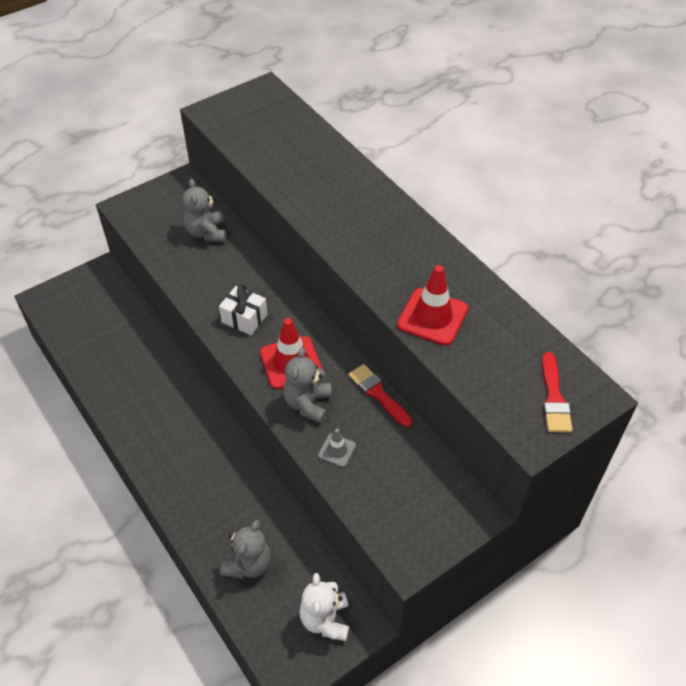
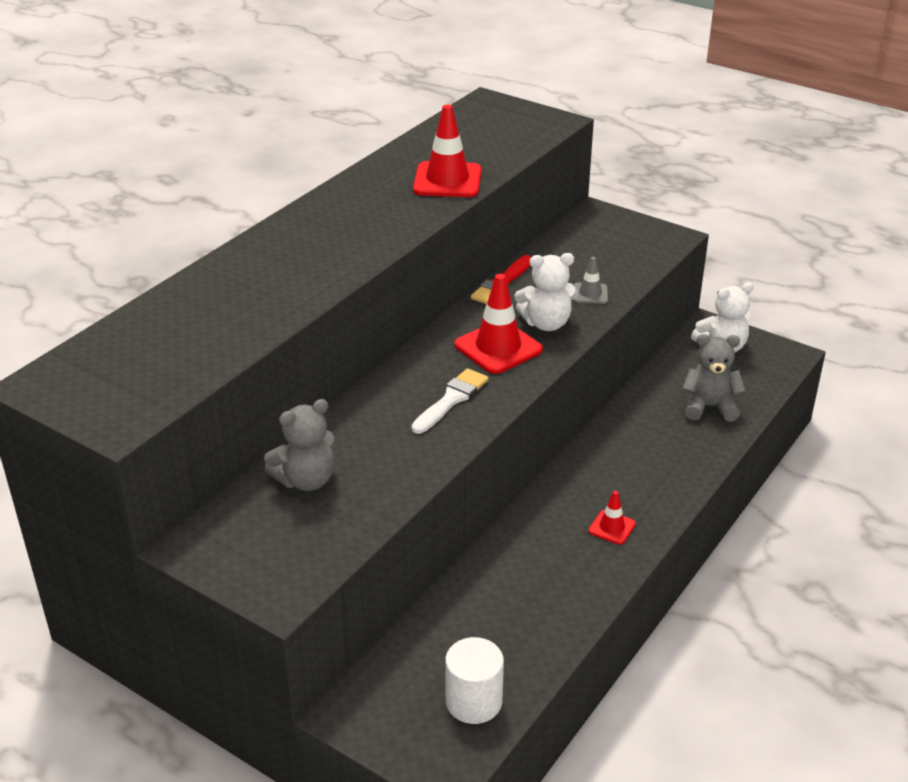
camera: 110 degrees left, 15 degrees down
(73, 321) = (473, 701): none -> white cylinder
(157, 436) = (612, 527): none -> red traffic cone
(244, 318) = (451, 399): white gift -> white brush
(308, 403) = (546, 323): grey teddy bear -> white teddy bear
(554, 398) = (504, 116): red brush -> none

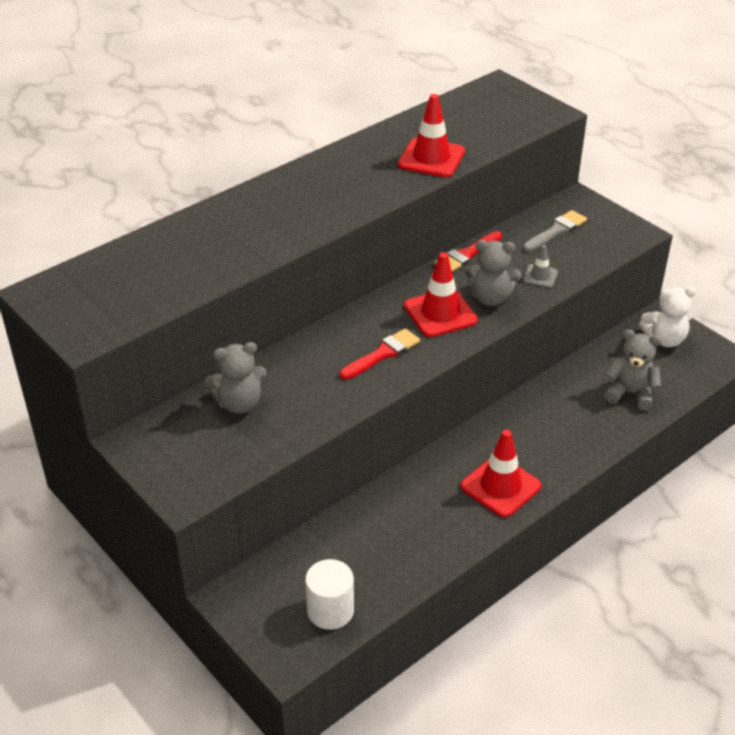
camera: 15 degrees right, 5 degrees up
(451, 399) = (382, 354): white brush -> red brush
(546, 323) = (490, 298): white teddy bear -> grey teddy bear
(587, 247) = (556, 231): none -> grey brush
(612, 527) = (500, 486): red traffic cone -> red traffic cone, size x1.88

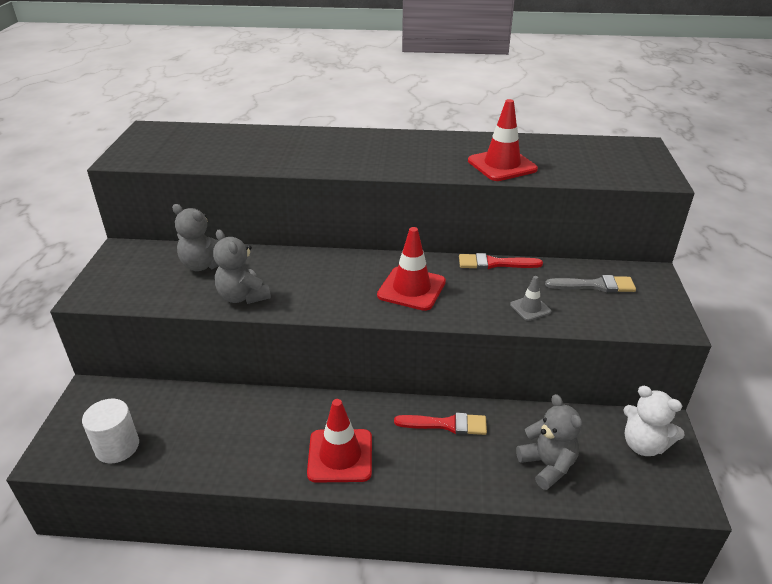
camera: 45 degrees right, 5 degrees down
(382, 354) = (330, 290): red brush -> red brush (446, 424)
(490, 298) = (465, 300): grey teddy bear -> grey teddy bear (243, 297)

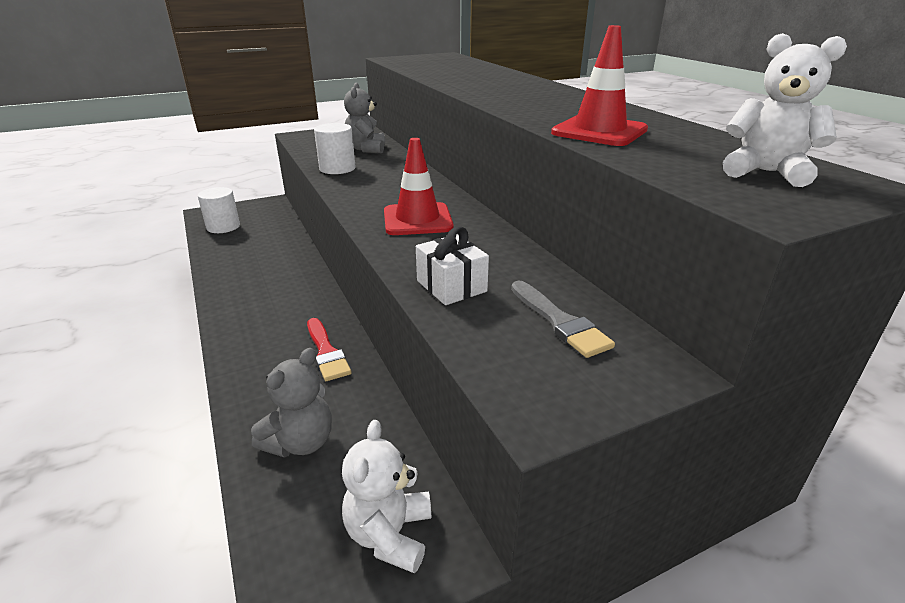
camera: 60 degrees right, 5 degrees down
(243, 297) = (337, 168): grey teddy bear -> white cylinder
(340, 455) = (253, 308): red traffic cone -> none
(494, 263) = (519, 248): red brush -> none
(530, 308) = (451, 286): grey traffic cone -> white gift
(609, 156) = (766, 172): none -> white teddy bear

